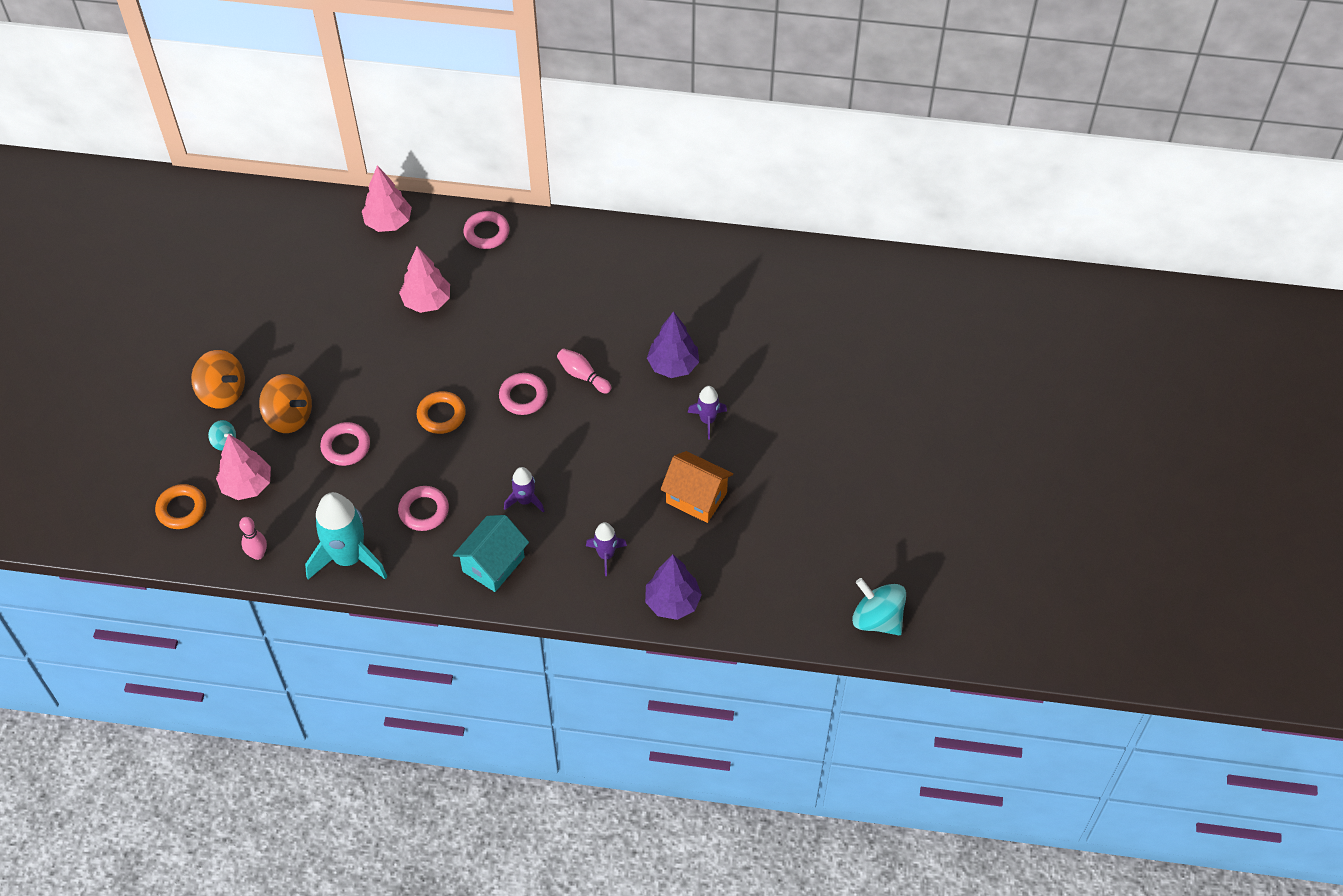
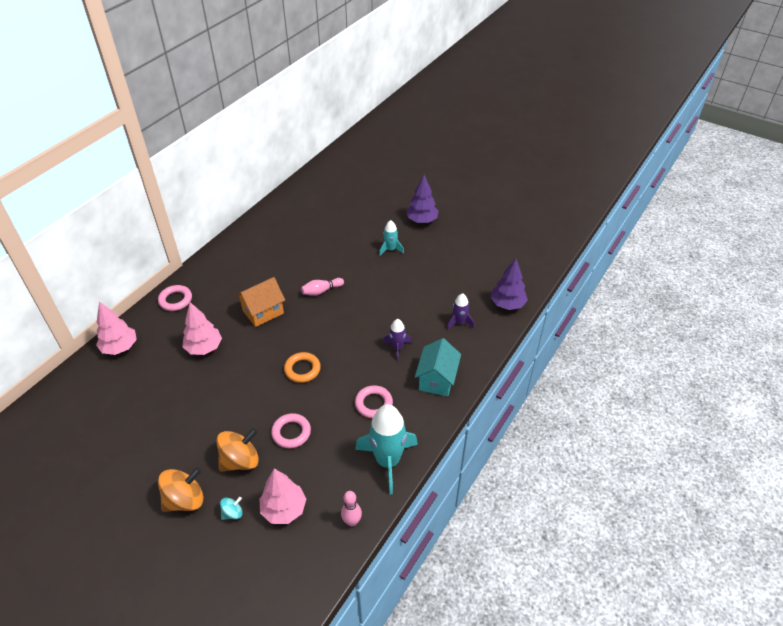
camera: 65 degrees left, 10 degrees down
(182, 509) = (277, 566): orange ring -> none
(493, 564) = (437, 379): turquoise house -> turquoise house turned 45 degrees clockwise
(523, 396) = (317, 323): pink ring -> none
(673, 365) = (343, 251): purple tree -> purple tree (422, 220)
(696, 498) = (440, 271): orange house -> orange house (263, 312)
(707, 420) = (390, 249): purple rocket -> turquoise rocket
(877, 619) = (555, 230): turquoise spinning top -> none

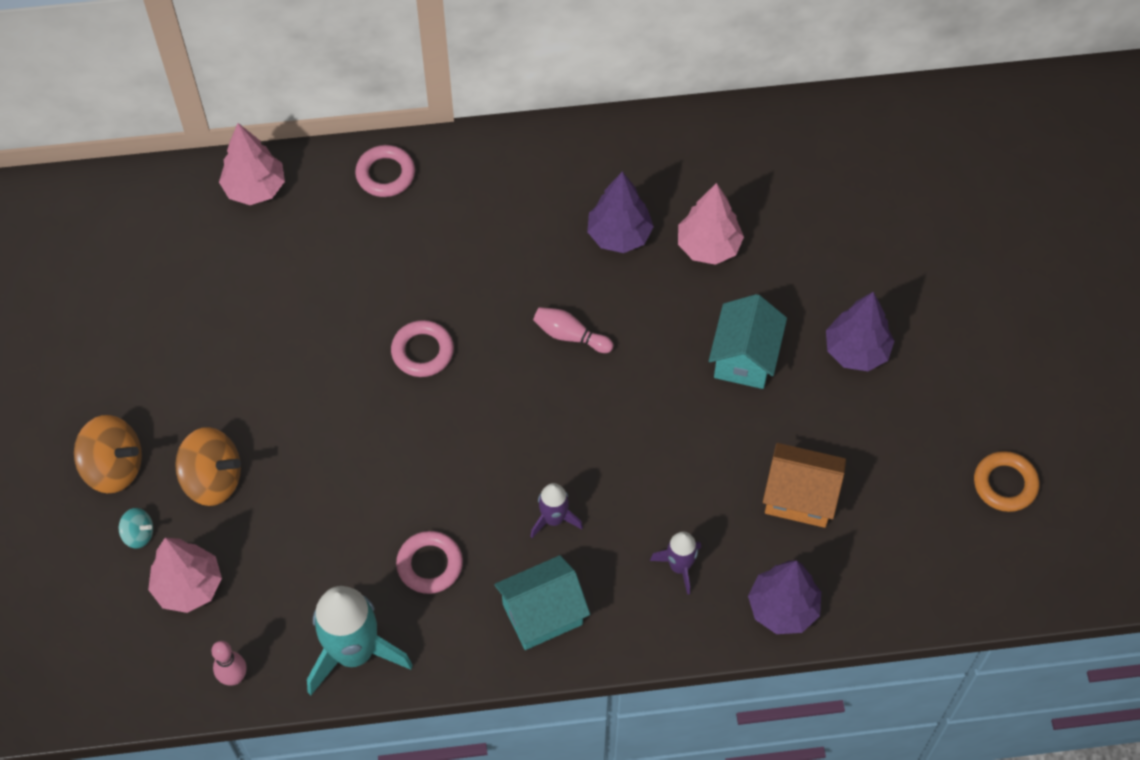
camera: 50 degrees right, 15 degrees up
(204, 348) = (340, 283): pink tree -> pink tree (708, 247)
(263, 312) = (463, 297): orange house -> orange house (800, 497)
(291, 433) = (300, 502): pink ring -> pink ring (422, 351)
(296, 250) = (619, 235): none -> purple tree
(302, 369) = (409, 430): orange ring -> orange ring (1005, 484)
(390, 249) = (744, 358): turquoise rocket -> turquoise house

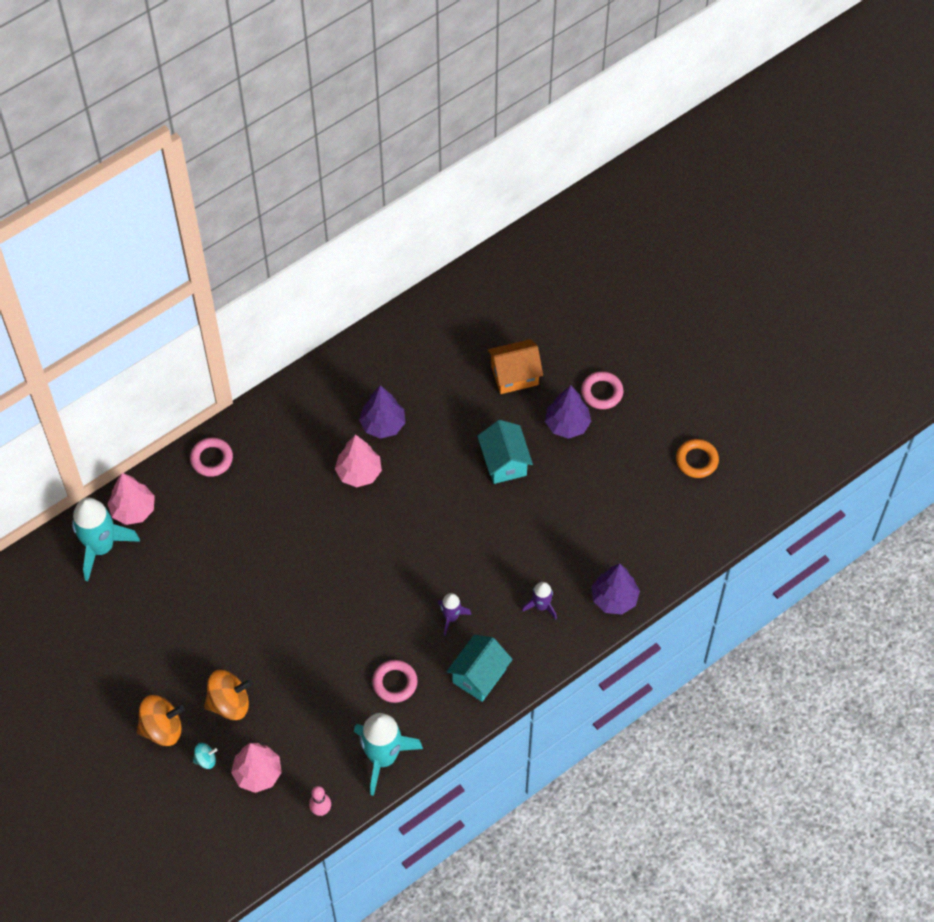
camera: 30 degrees left, 0 degrees up
(189, 213) = (101, 547): none -> turquoise rocket
(422, 351) = (308, 558): pink ring -> pink ring (602, 392)
(570, 335) = (392, 502): pink bowling pin -> none
(708, 247) = (441, 404): pink tree -> pink tree (359, 473)
(800, 497) = (586, 529): orange house -> orange house (514, 375)

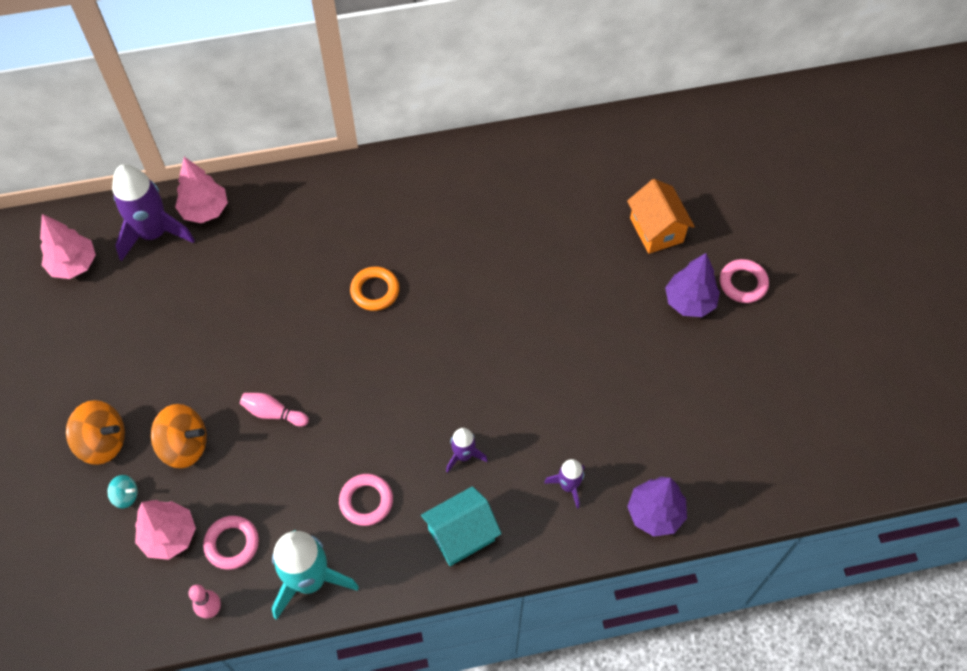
camera: 25 degrees right, 0 degrees up
(101, 547) = (154, 233): turquoise rocket -> purple rocket
(211, 459) = (307, 192): pink ring -> pink ring (232, 544)
(286, 648) = (273, 413): none -> pink bowling pin
(359, 473) = (445, 263): pink tree -> pink tree (73, 265)
(383, 424) = (494, 225): purple tree -> none
(504, 462) = (602, 314): turquoise house -> none
(514, 375) = (656, 230): orange house -> orange house turned 60 degrees clockwise
(697, 460) = (818, 398): orange ring -> orange ring (375, 291)

